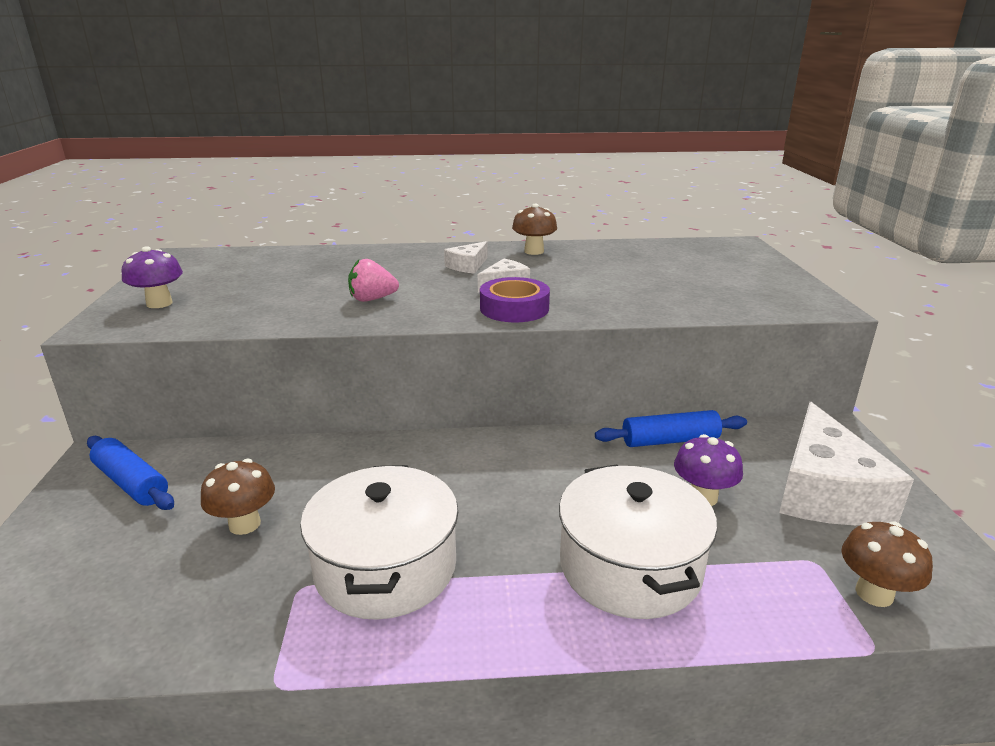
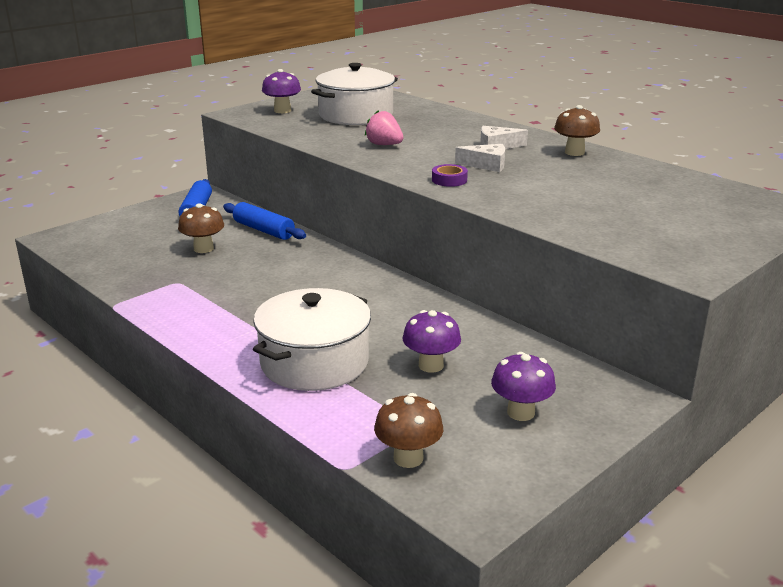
camera: 50 degrees right, 0 degrees up
(386, 567) = (219, 295): white pot -> white pot (356, 115)
(514, 308) = (449, 180): purple tape -> purple tape, size x0.58
(670, 440) = (488, 333): blue rolling pin -> blue rolling pin (263, 230)
(825, 491) = (521, 412): white cheese -> purple mushroom

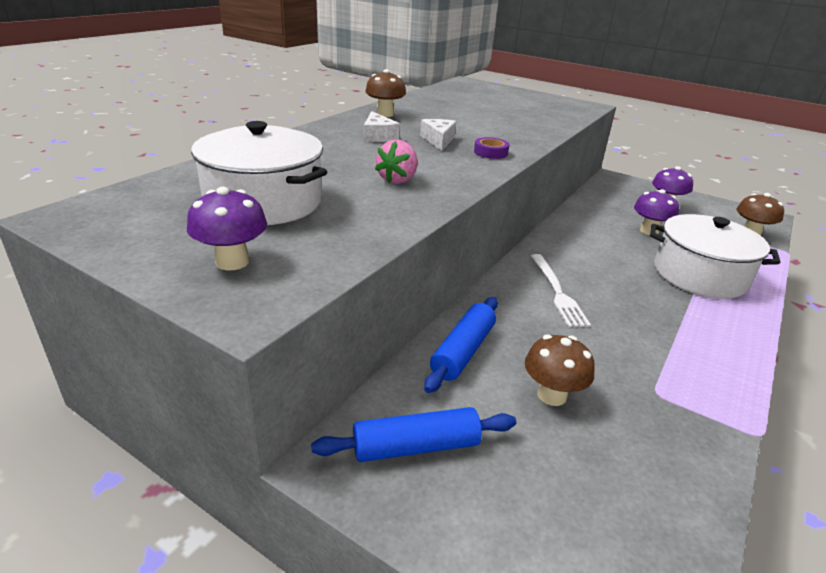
camera: 105 degrees left, 5 degrees up
(318, 276) = (557, 292): none -> white fork

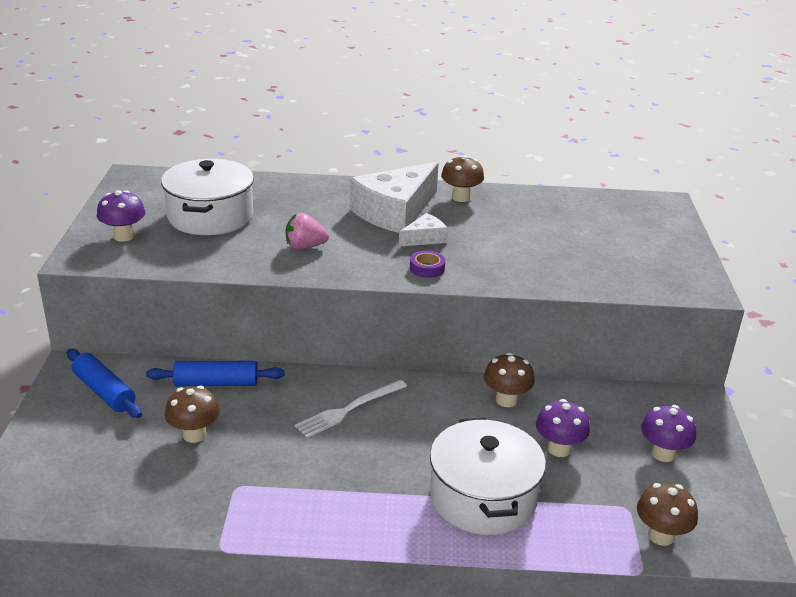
camera: 60 degrees right, 0 degrees up
(378, 136) = (395, 212): white cheese -> white cheese, size x2.12
(581, 228) = (506, 400): none -> brown mushroom

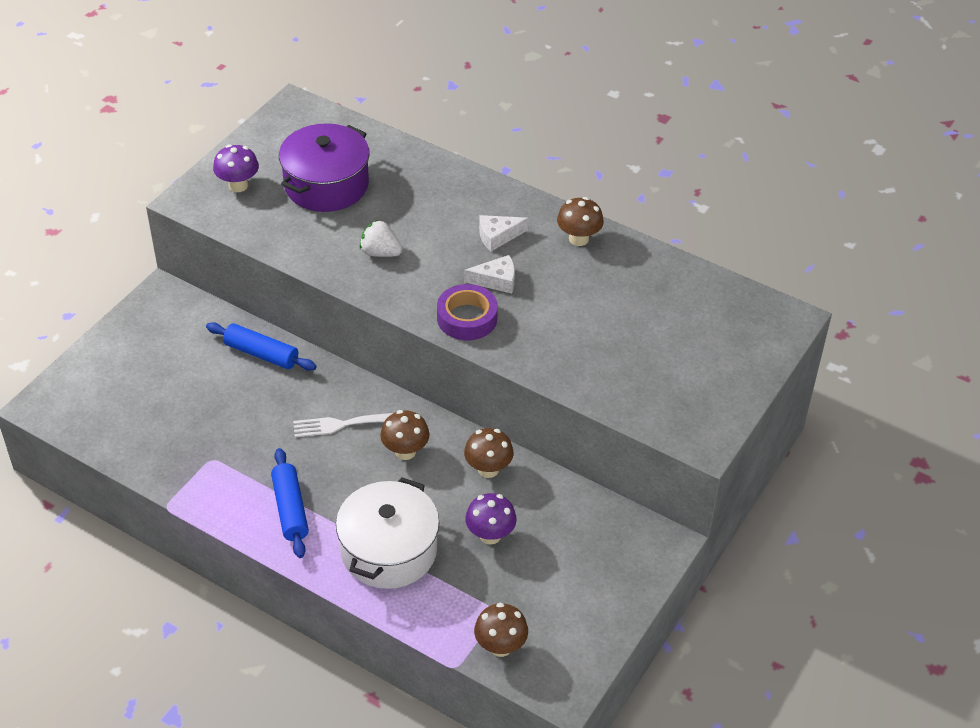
camera: 30 degrees right, 15 degrees up
(104, 391) = (171, 328): blue rolling pin -> blue rolling pin (290, 509)
(194, 435) = (212, 398): brown mushroom -> brown mushroom (405, 451)
(210, 216) = (326, 185): white pot -> purple pot
(305, 247) = (380, 253): pink strawberry -> white strawberry
(395, 212) = (498, 236): white cheese -> white cheese, size x0.47
(427, 268) = (467, 318): purple tape -> purple tape, size x1.71
(663, 454) = (576, 578): purple mushroom -> none

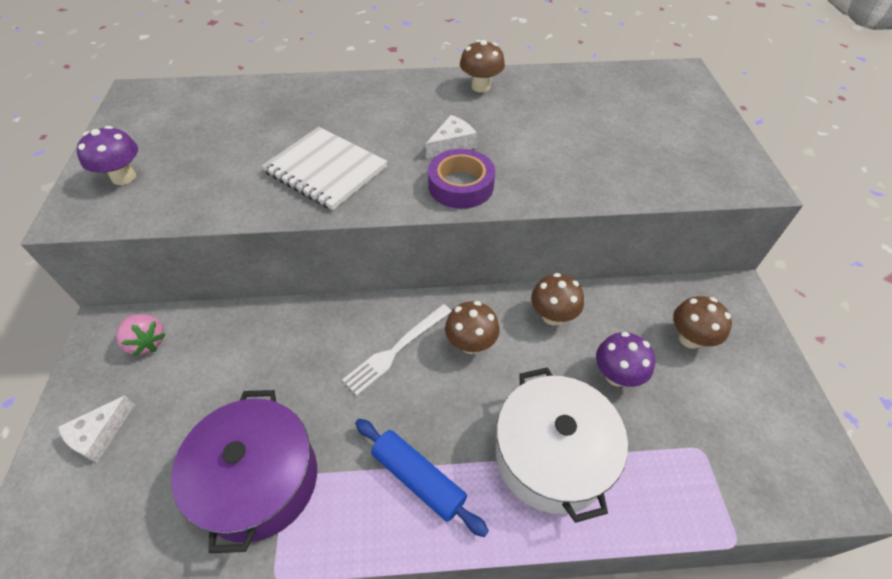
camera: 35 degrees left, 5 degrees up
(185, 320) = (147, 342): none -> pink strawberry
(261, 354) = (255, 331): blue rolling pin -> none
(326, 185) = (220, 139): purple pot -> purple pot (259, 480)
(380, 253) = (325, 170): white strawberry -> white notebook
(498, 236) = (416, 112): white cheese -> white cheese (99, 434)
(500, 646) = (744, 485): brown mushroom -> brown mushroom (690, 338)

